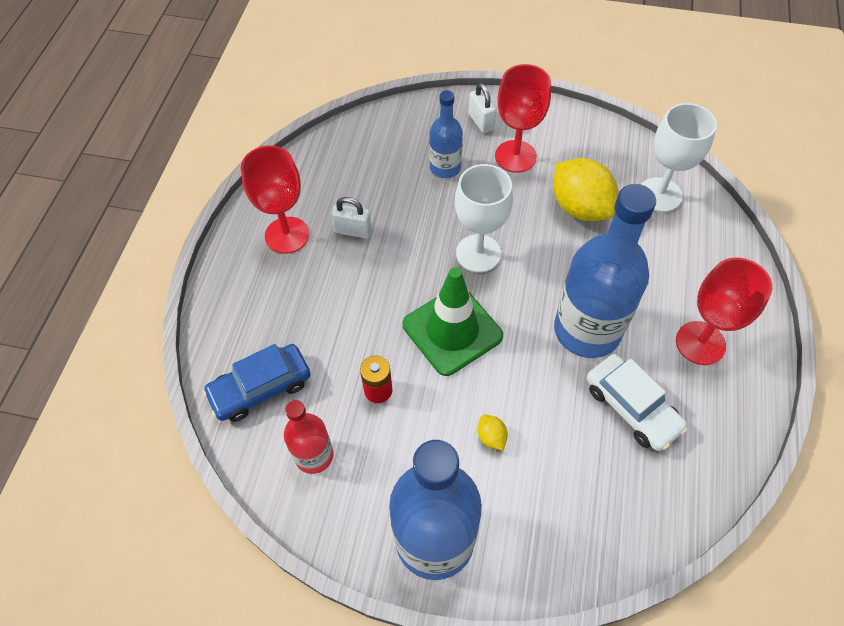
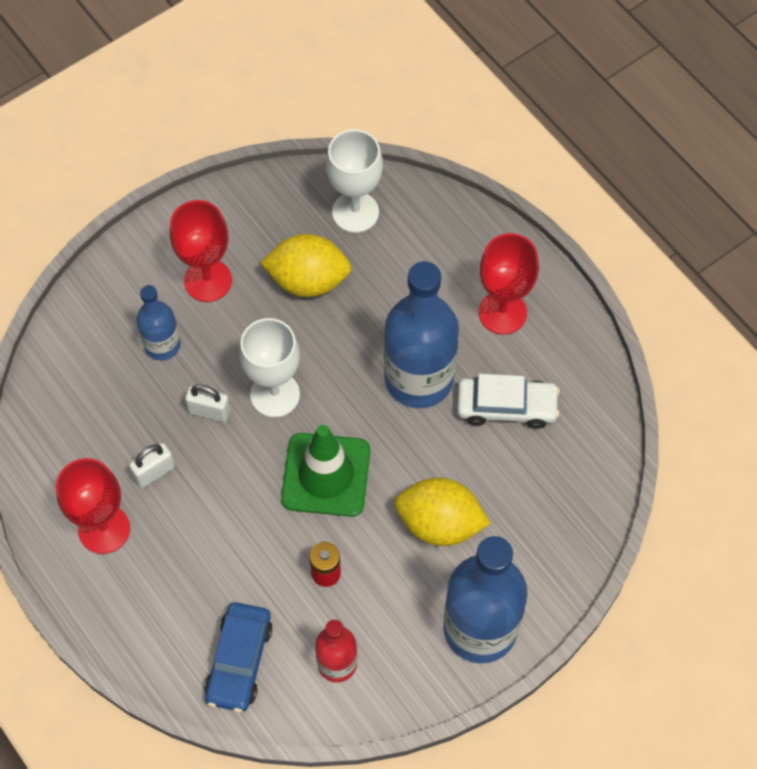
camera: 50 degrees left, 5 degrees up
(481, 122) = (142, 274): white padlock -> white padlock (209, 411)
(491, 437) = (439, 523): yellow lemon -> yellow lemon, size x2.37

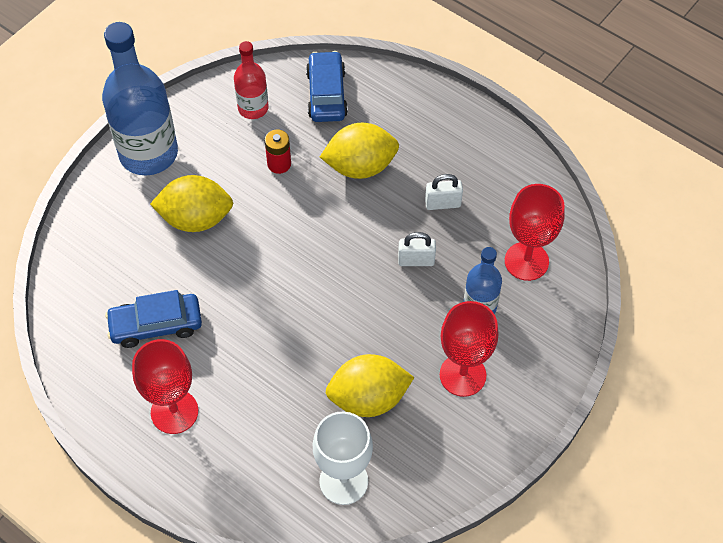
camera: 165 degrees right, 5 degrees down
(104, 529) = (464, 155): red goblet -> red goblet (526, 261)
(154, 472) = (442, 203): white padlock -> white padlock turned 45 degrees clockwise
(231, 544) = (360, 166): none -> yellow lemon
(275, 394) = (364, 287): white goblet -> none
(326, 475) = (300, 234): green traffic cone -> none
(419, 378) = (240, 331): blue bottle -> none
(506, 407) = (156, 325): white car -> blue car

